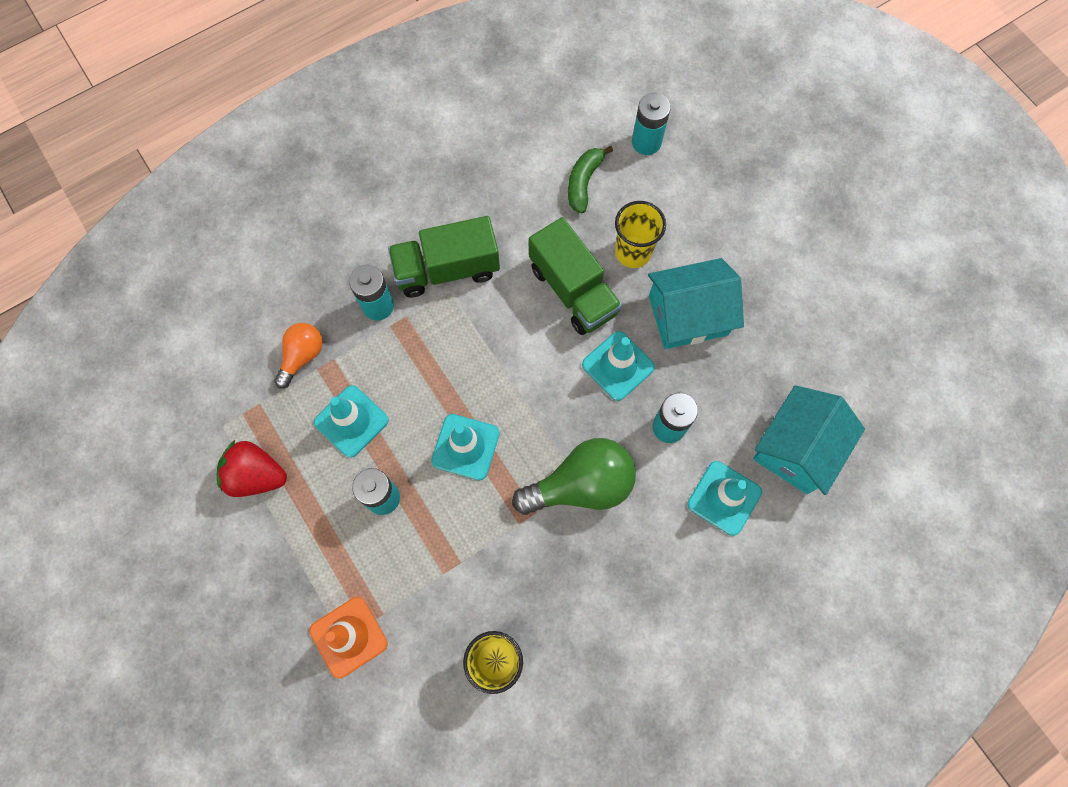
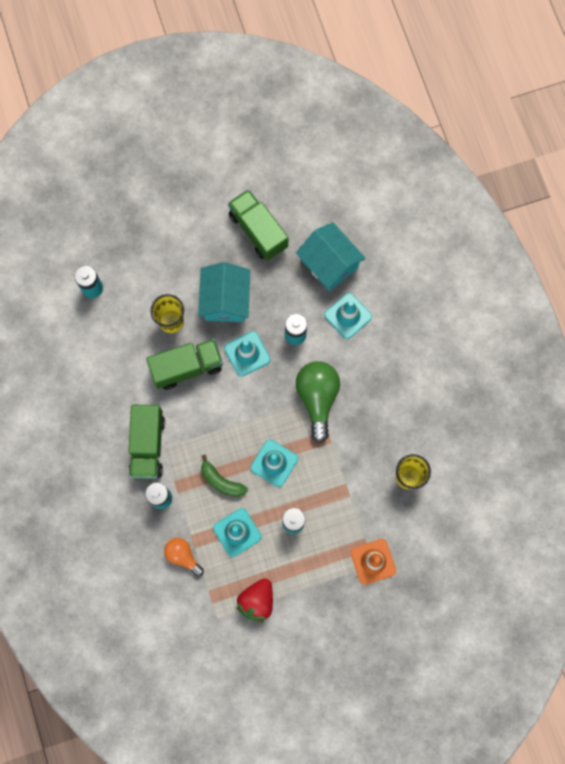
camera: 75 degrees left, 5 degrees up
(583, 182) = (110, 338): green banana -> green banana (221, 481)
(808, 333) = (258, 231): none -> green truck

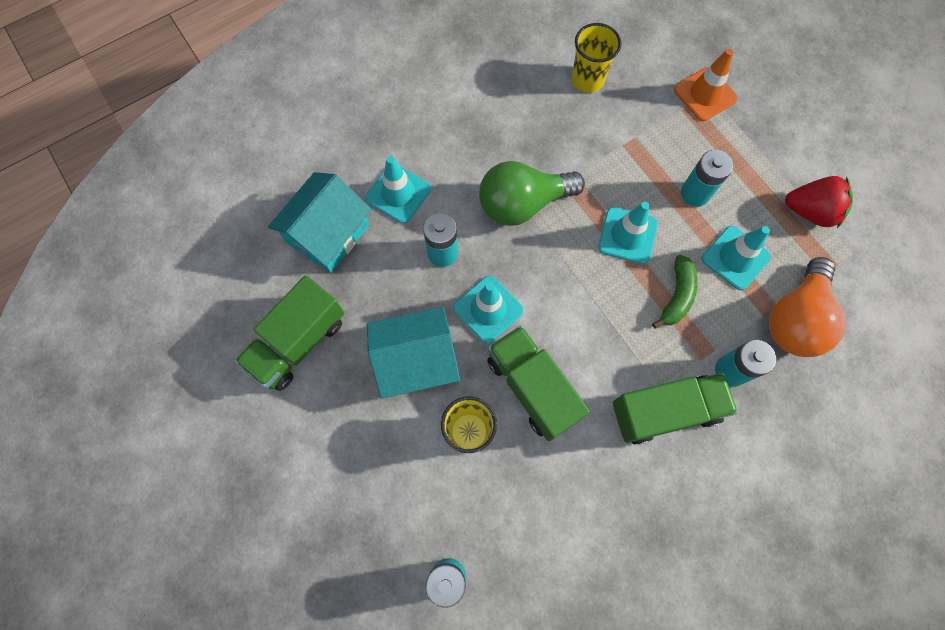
camera: 105 degrees left, 5 degrees down
(183, 556) = (795, 318): orange light bulb -> orange light bulb, size x1.72

